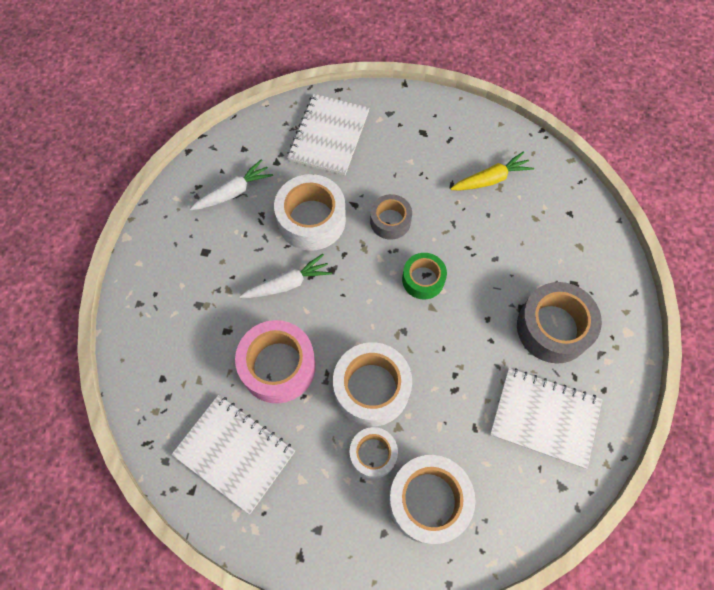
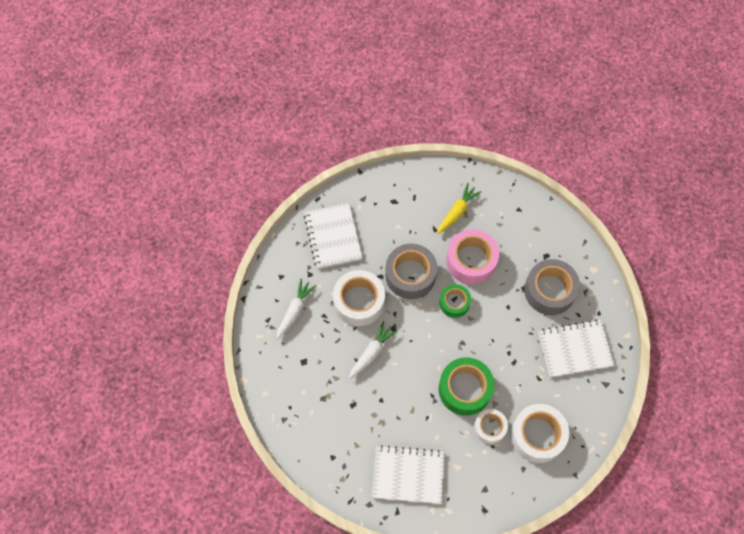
camera: 30 degrees left, 0 degrees up
(278, 366) = (399, 408): pink tape -> pink tape (471, 261)
(371, 388) = (465, 389): white tape -> green tape
(390, 221) = (410, 275): grey tape -> grey tape, size x1.67

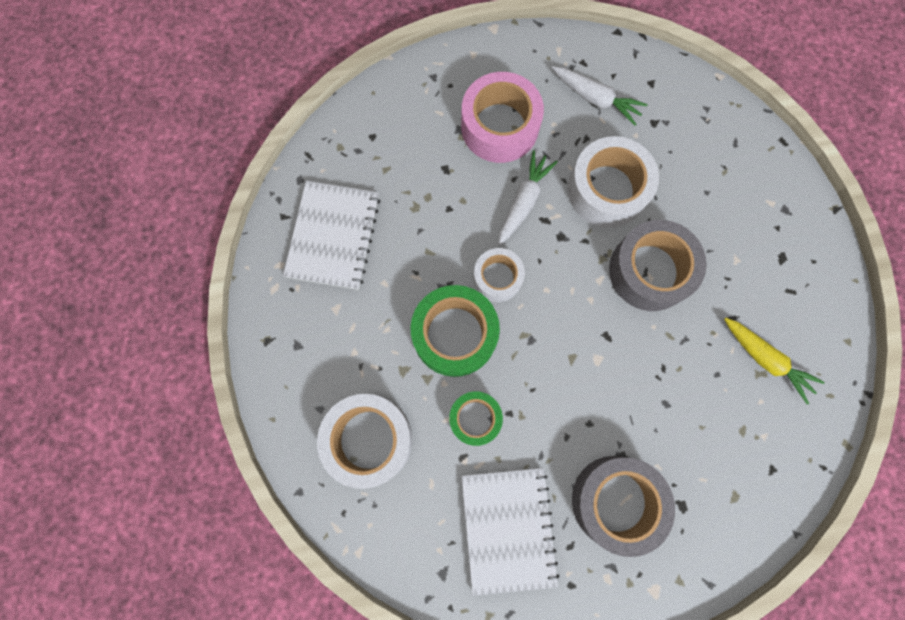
camera: 95 degrees right, 10 degrees up
(333, 236) = (717, 159): white notebook -> none
(371, 352) = (523, 201): white carrot -> white carrot turned 105 degrees counterclockwise
(454, 303) = (599, 335): green tape -> green tape (475, 418)
(471, 261) = (674, 372): pink tape -> pink tape (499, 126)
(489, 428) = (389, 365): white tape -> white tape (497, 278)

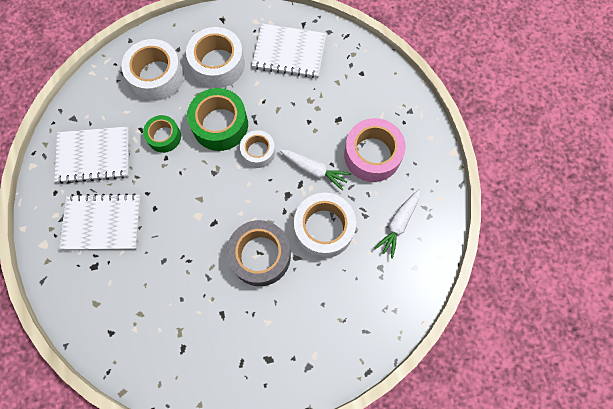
camera: 90 degrees right, 5 degrees down
(350, 343) = (218, 64): none -> white tape
(616, 501) = (102, 223): grey tape -> white notebook
(765, 359) = (189, 336): yellow carrot -> none

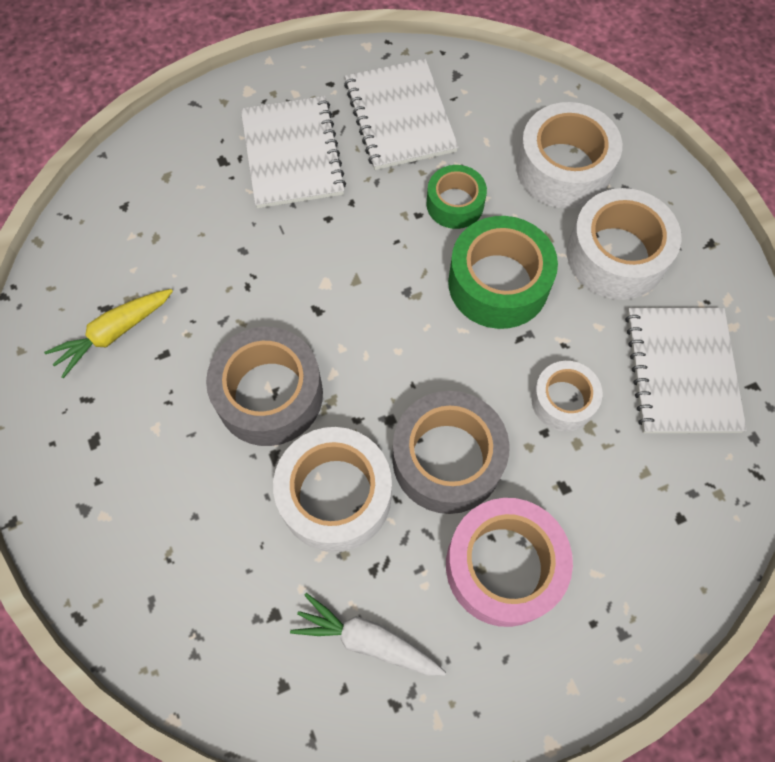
camera: 80 degrees right, 5 degrees down
(201, 344) = (114, 333): none -> yellow carrot
(258, 152) = (461, 355): white tape -> white tape (563, 400)
(314, 170) = (447, 459): white carrot -> grey tape

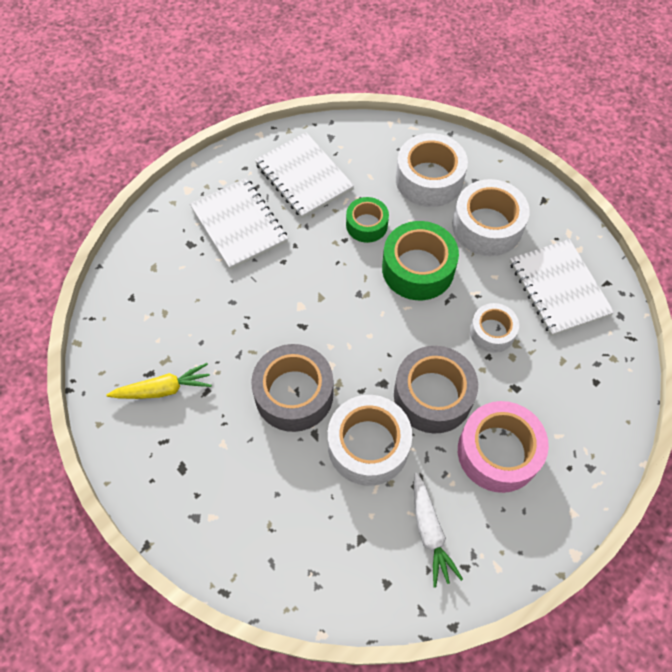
camera: 20 degrees left, 5 degrees down
(114, 333) = (163, 389): yellow carrot -> yellow carrot turned 135 degrees counterclockwise
(367, 640) = (430, 532): white carrot -> white carrot turned 105 degrees counterclockwise

